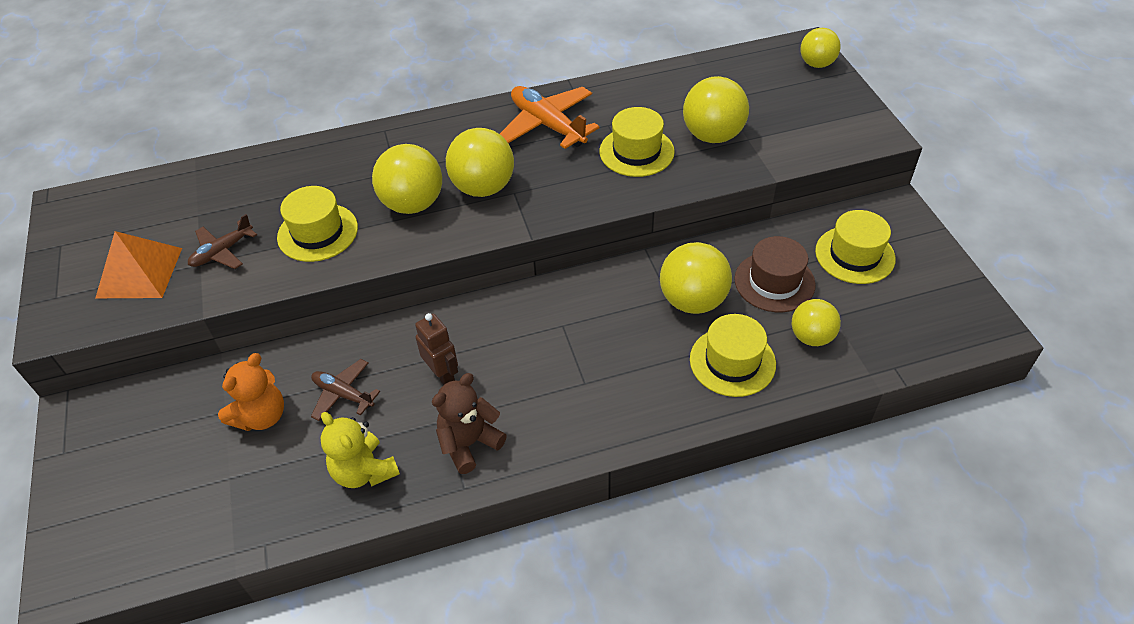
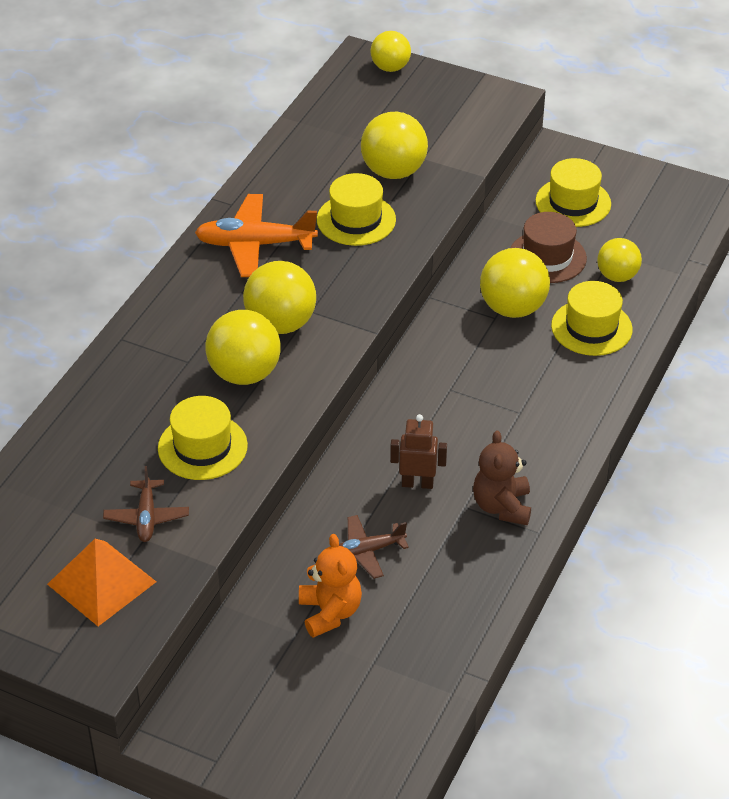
camera: 50 degrees left, 5 degrees down
(364, 471) = (460, 579): yellow teddy bear -> none

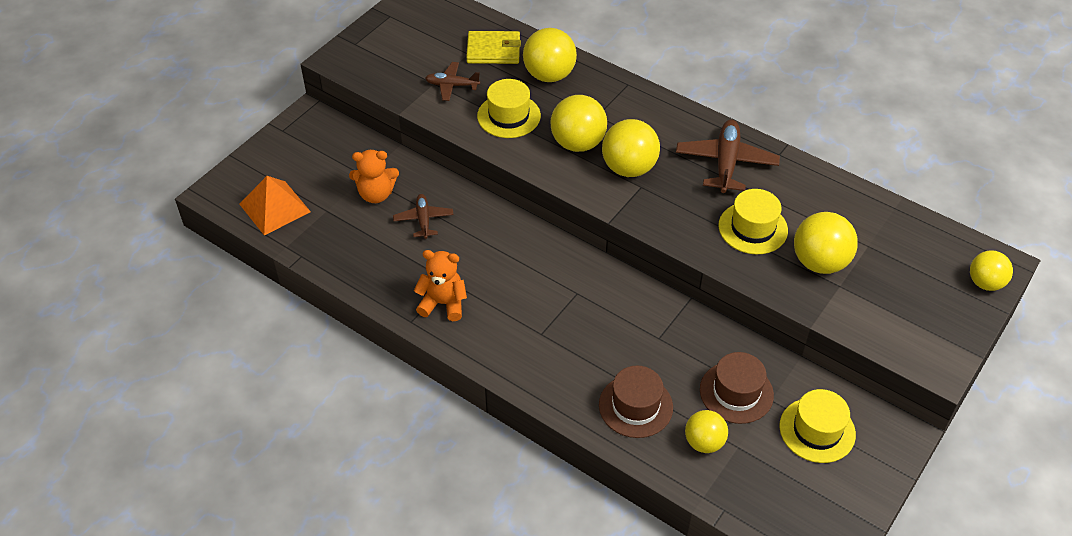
camera: 100 degrees right, 5 degrees up
(62, 483) = (493, 50): none -> yellow wallet
(101, 583) = (403, 63): orange pyramid -> orange pyramid (274, 208)
(255, 244) = (726, 163): orange plane -> brown plane
(417, 483) = (480, 257): brown robot -> none
(502, 507) = (443, 303): brown teddy bear -> orange teddy bear
(512, 308) = (669, 353): yellow ball -> yellow ball (549, 75)
(591, 327) = (635, 406): yellow hat -> brown hat

